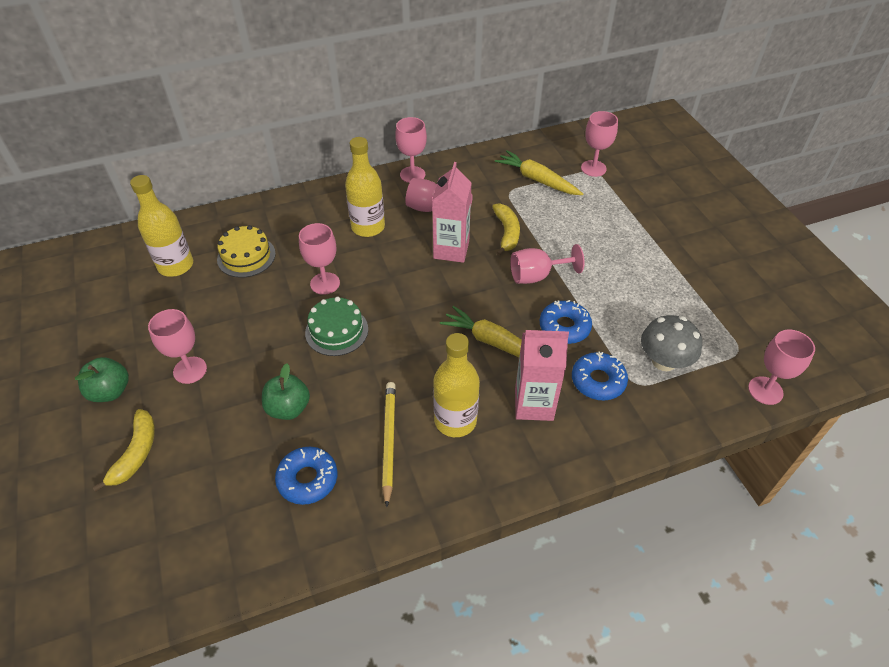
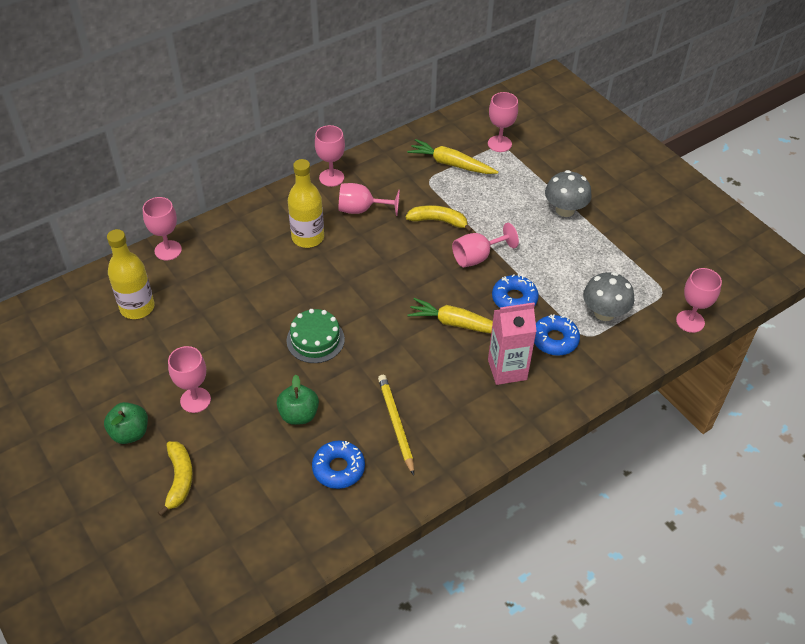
camera: 15 degrees left, 0 degrees up
(246, 256) = (202, 286): yellow cake -> none
(325, 283) = (288, 298): pink goblet -> pink goblet (168, 250)
(451, 250) = (393, 246): pink carton -> none
(455, 420) = (446, 396): yellow bottle -> none
(506, 233) = (438, 221): yellow banana -> yellow banana turned 60 degrees counterclockwise
(646, 243) = (565, 210): none -> grey mushroom

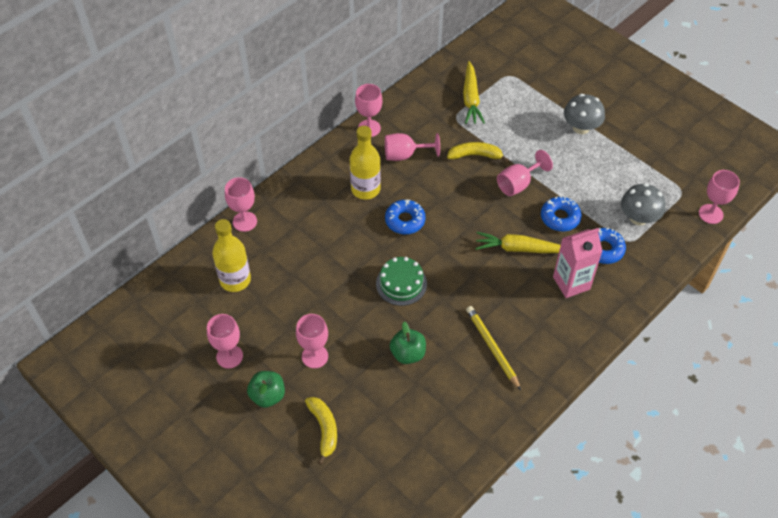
camera: 10 degrees left, 5 degrees up
(338, 468) = (455, 395): blue donut -> blue donut (405, 220)
(451, 164) = (471, 98): yellow carrot -> yellow carrot turned 105 degrees counterclockwise
(499, 144) = (508, 72): pink goblet -> pink goblet (229, 356)

